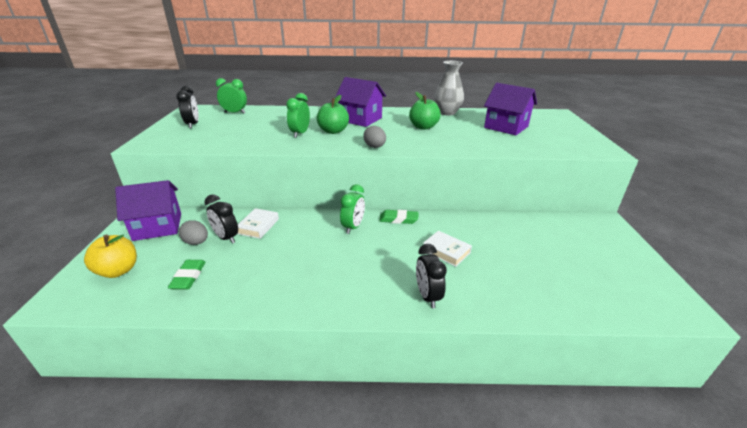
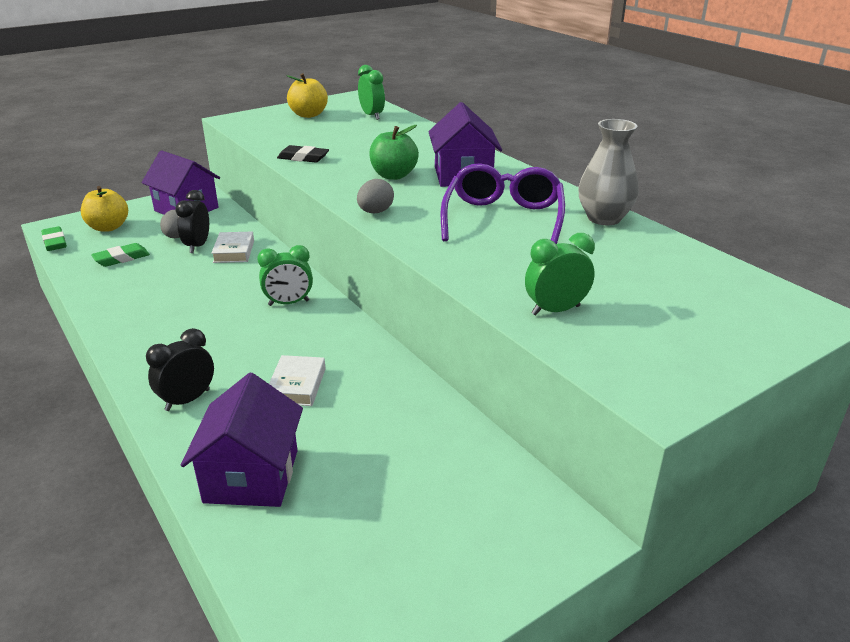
camera: 55 degrees right, 0 degrees up
(193, 124) = (308, 115): black clock -> yellow apple
(258, 226) = (234, 251): white book -> white book turned 75 degrees counterclockwise
(263, 143) = (303, 158): none -> black eraser
(300, 133) = (358, 163): green clock -> green clock (555, 310)
(398, 219) = (340, 326): green eraser -> green eraser (54, 242)
(423, 127) = (503, 219): green apple -> purple glasses
(506, 127) = (619, 279): purple house -> purple house (251, 476)

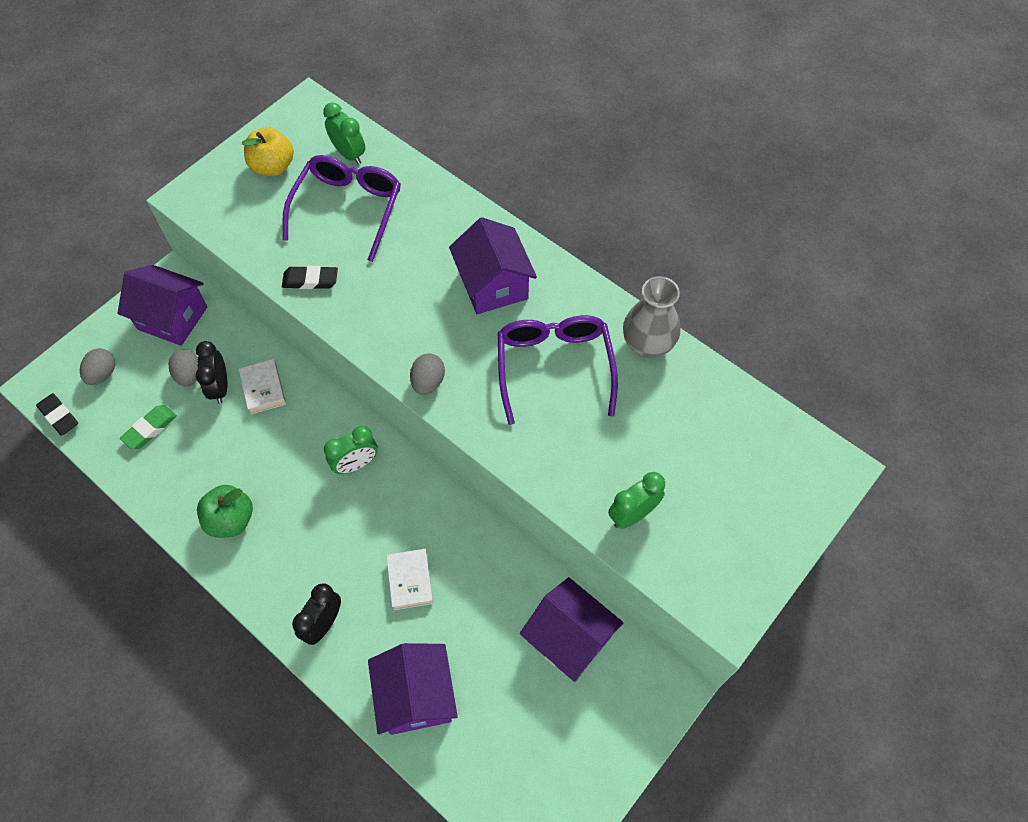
camera: 15 degrees left, 30 degrees up
(54, 242) = (59, 416): green eraser -> black eraser
(108, 227) = (103, 374): yellow apple -> grey egg
(355, 135) = (347, 210): none -> purple glasses
(393, 175) = (421, 300): green apple -> green apple (231, 520)
(457, 462) = (569, 638): none -> purple house

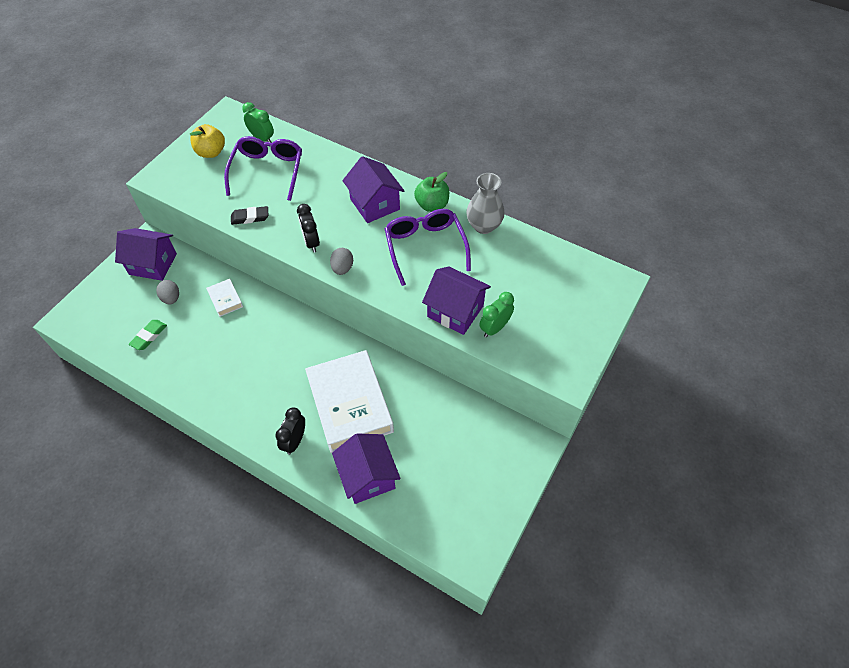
camera: 10 degrees left, 5 degrees down
(59, 416) = (81, 337): black eraser -> none
(103, 374) = (109, 306): grey egg -> none
(220, 387) = (194, 303): black clock -> black clock (311, 242)
(231, 520) = (217, 385): green apple -> green apple (432, 205)
(356, 464) = (299, 337): green clock -> none
(410, 581) = (350, 404): white book -> white book, size x2.33
(569, 638) = (465, 423): purple house -> purple house (455, 311)

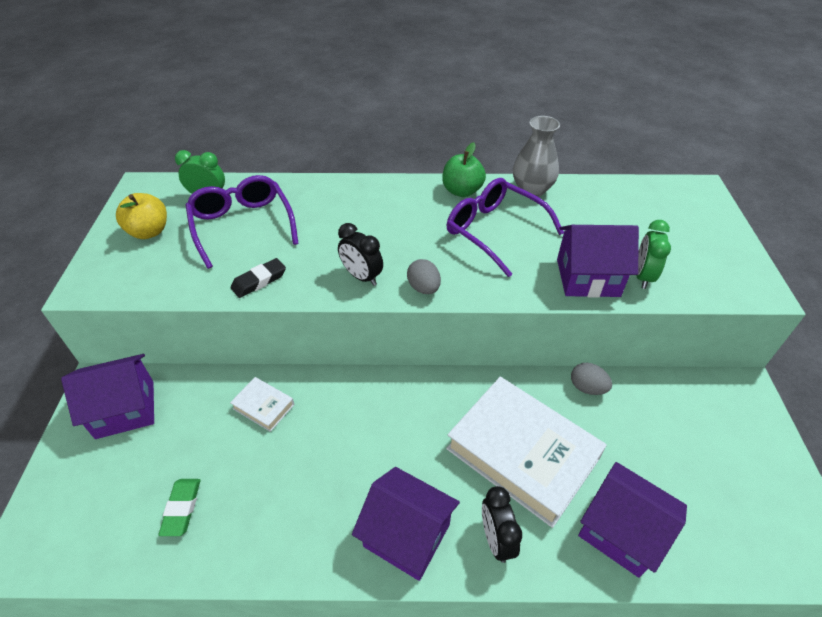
camera: 30 degrees left, 10 degrees down
(171, 298) = (183, 441): grey egg -> grey egg (587, 388)
(374, 204) = (400, 212): purple house -> purple house (406, 535)

